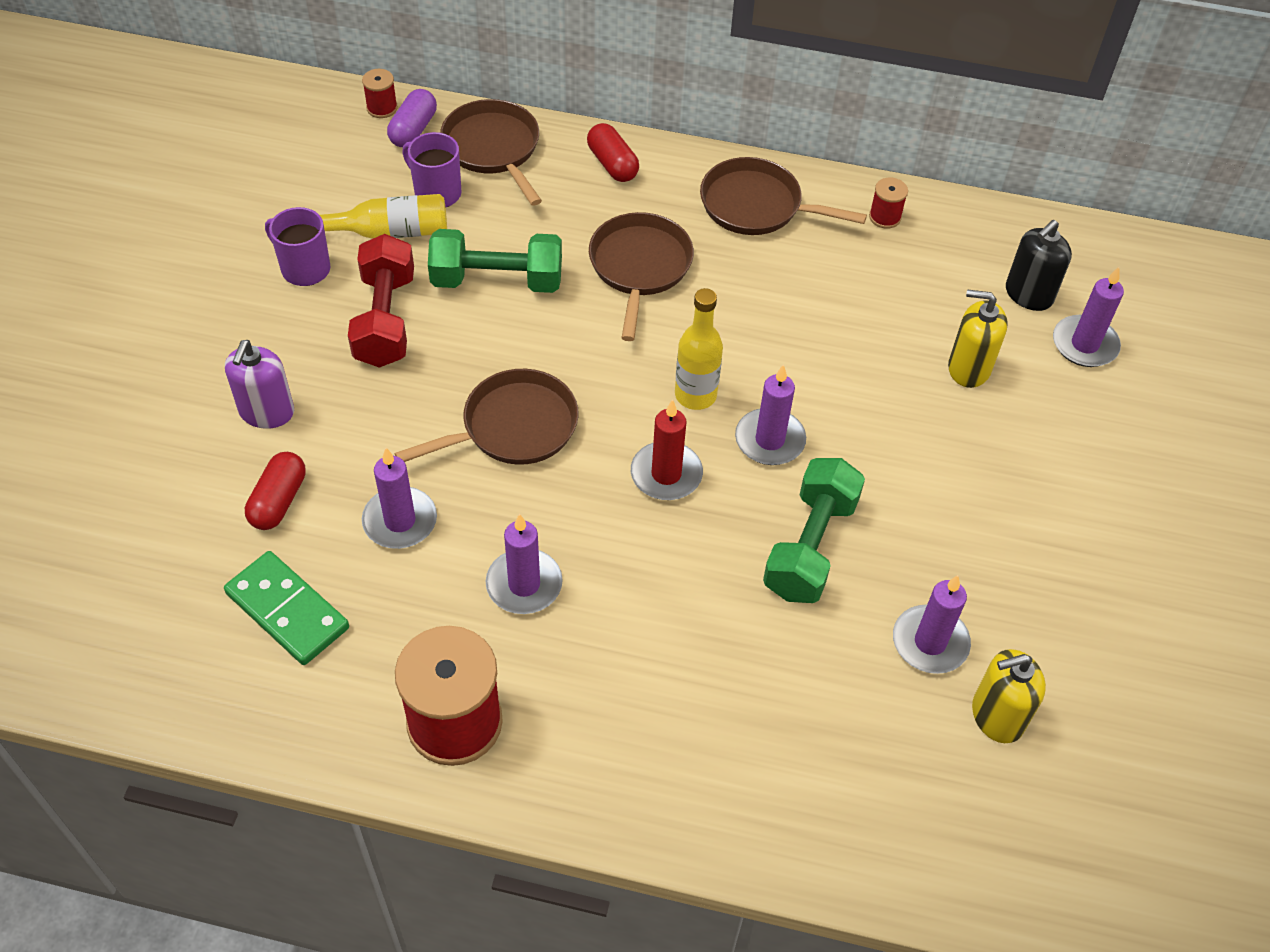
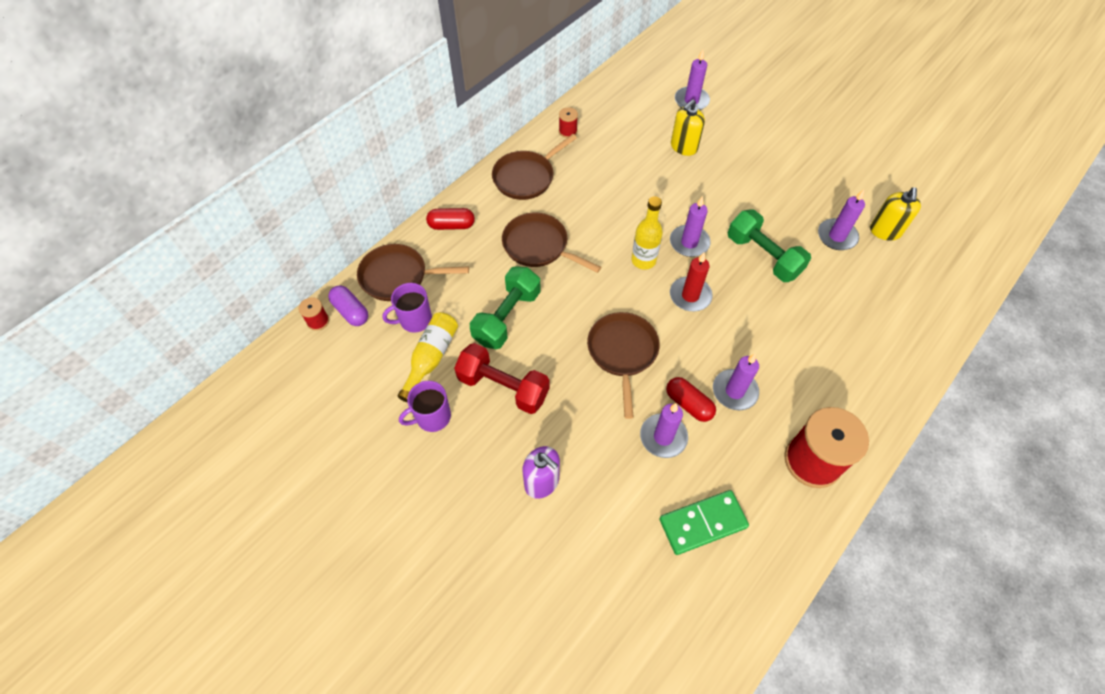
camera: 60 degrees left, 5 degrees up
(278, 501) = (617, 499): red capsule -> red capsule (688, 404)
(1028, 294) = (650, 104): black soap dispenser -> none

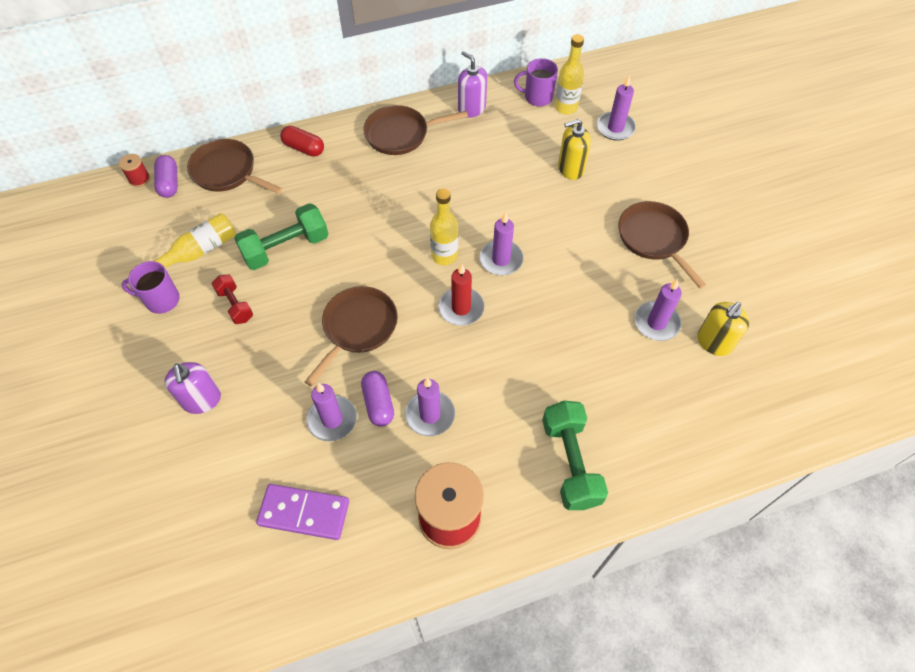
camera: 30 degrees right, 0 degrees up
(414, 320) = (211, 214): purple mug -> purple mug (537, 97)
(503, 387) = (235, 305): red dumbbell -> red dumbbell, size x0.58
(539, 246) = (362, 200): brown pan -> brown pan (654, 239)
(568, 131) = (471, 108): red spool -> purple soap dispenser
(641, 100) = (566, 107): none -> yellow bottle
(688, 404) = (378, 403): red capsule -> purple capsule
(703, 523) = (304, 513): green domino -> purple domino
(763, 256) = (563, 306): green dumbbell -> green dumbbell (570, 462)

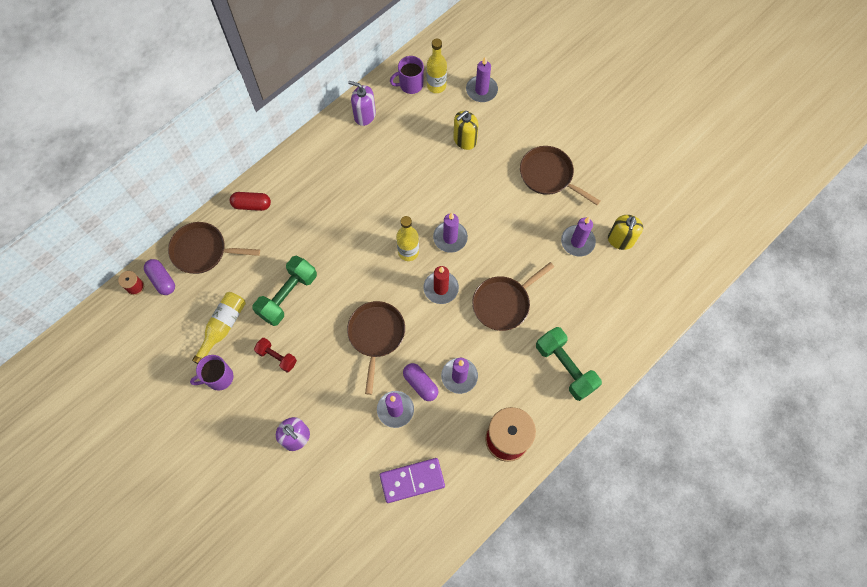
camera: 25 degrees left, 10 degrees up
(401, 134) = (321, 161): brown pan -> brown pan (503, 303)

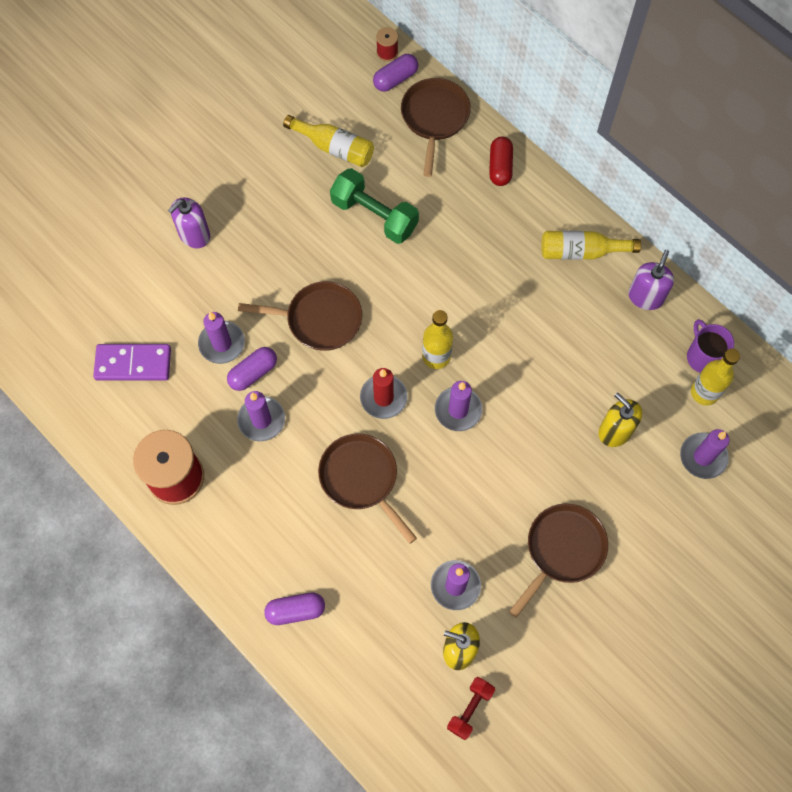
camera: 90 degrees right, 0 degrees up
(219, 378) = (271, 148): purple mug -> none
(277, 357) = (294, 208): red dumbbell -> red dumbbell (470, 709)
(327, 153) = (581, 251): none -> yellow bottle
(412, 480) = (133, 364): purple domino -> purple domino turned 75 degrees counterclockwise
(565, 367) = (268, 557): green dumbbell -> none
(602, 347) = (295, 611): none -> purple capsule

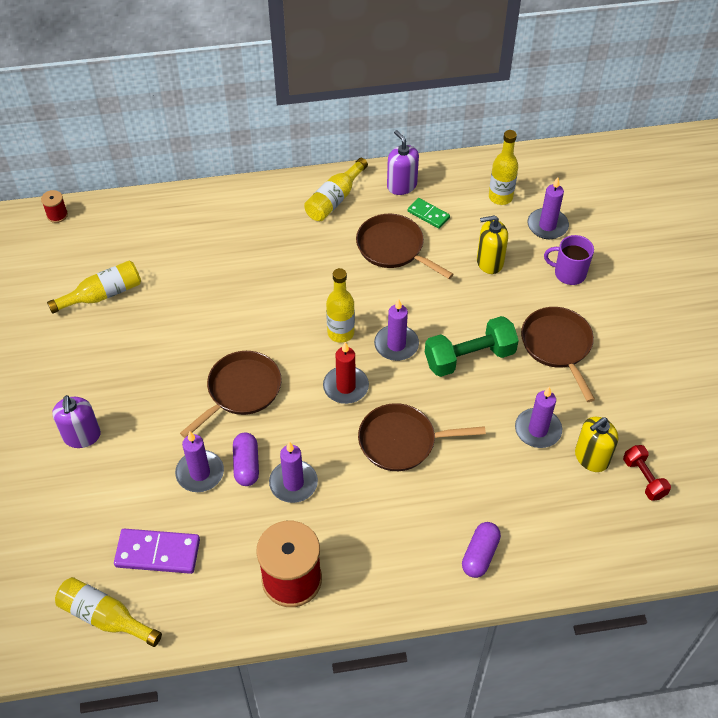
camera: 55 degrees left, 15 degrees down
(59, 366) = (105, 617): none -> yellow bottle
(133, 364) = (157, 553): purple domino -> purple domino turned 60 degrees clockwise
(374, 215) = (186, 303): green dumbbell -> green dumbbell (469, 357)
(395, 79) = (85, 223): purple capsule -> none
(434, 118) = (143, 219): brown pan -> brown pan (393, 248)
(500, 167) = (223, 205): red capsule -> none
(629, 342) = (428, 214): none -> green domino
(703, 356) = (473, 182): purple mug -> purple mug (569, 273)

